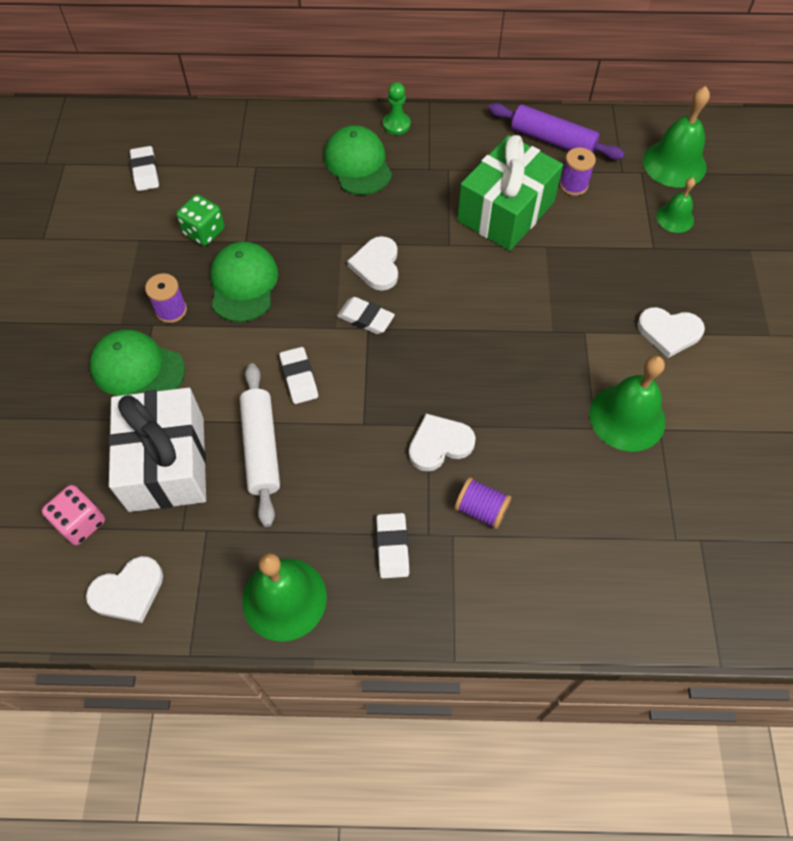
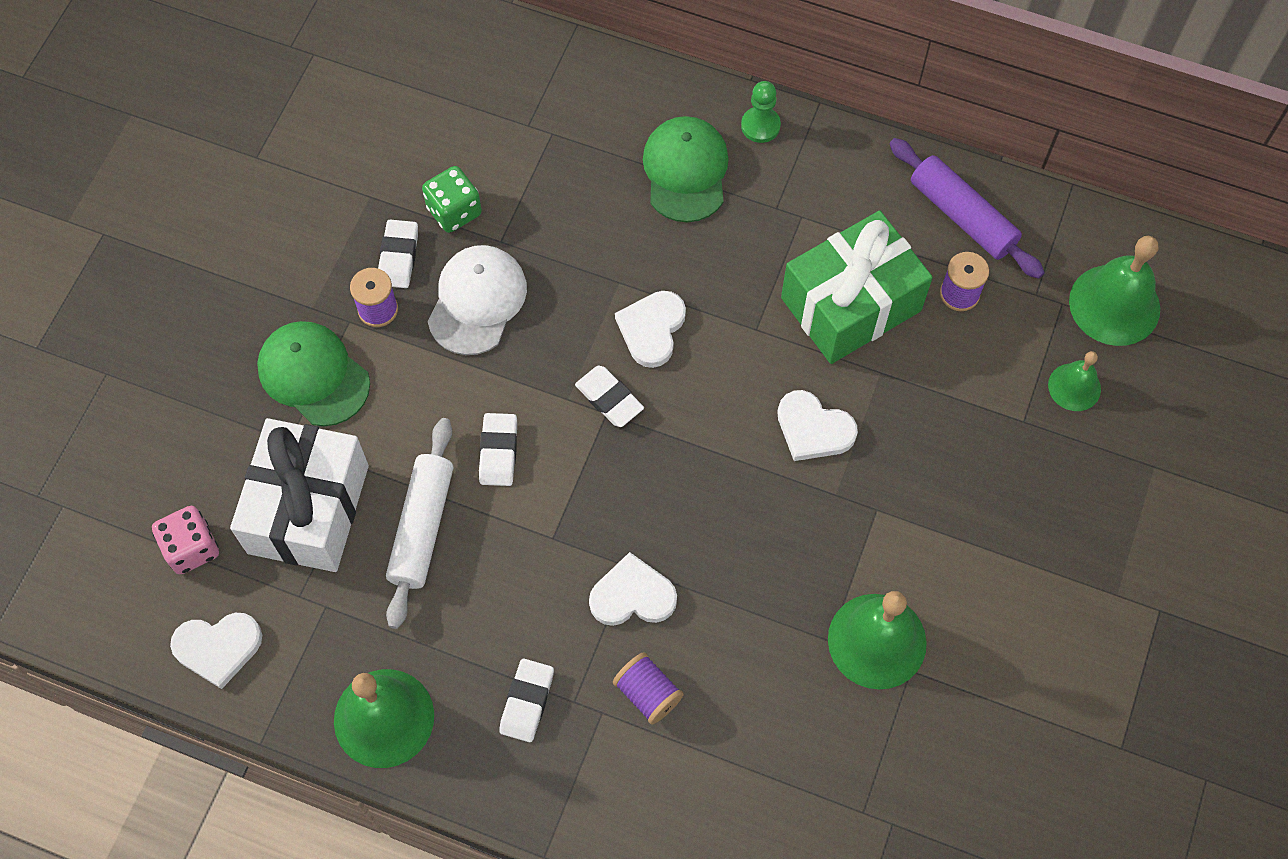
camera: 20 degrees right, 5 degrees up
(145, 172) = (410, 98): white eraser -> white eraser (398, 257)
(243, 284) = (477, 301): green cap -> white cap
(669, 332) = (985, 546): white heart -> white heart (813, 429)

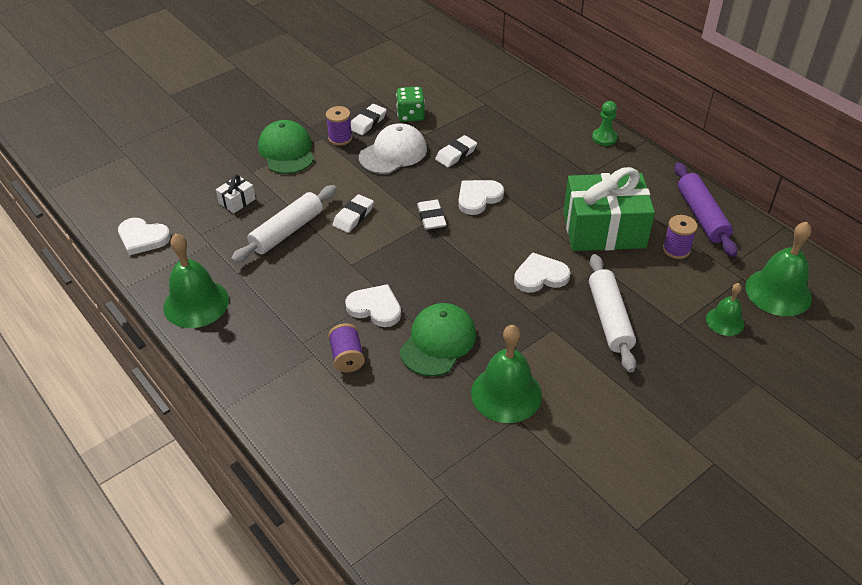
camera: 30 degrees right, 20 degrees down
(192, 548) = (168, 194): pink dice -> none
(308, 509) = (237, 201): white gift -> white gift, size x0.41
(527, 702) = (277, 330): white eraser -> white eraser (456, 154)
(685, 171) = (547, 141): green cap -> green cap (438, 342)
(813, 429) = (540, 276): white heart -> white heart turned 105 degrees clockwise
(936, 455) = (609, 318): none -> white rolling pin

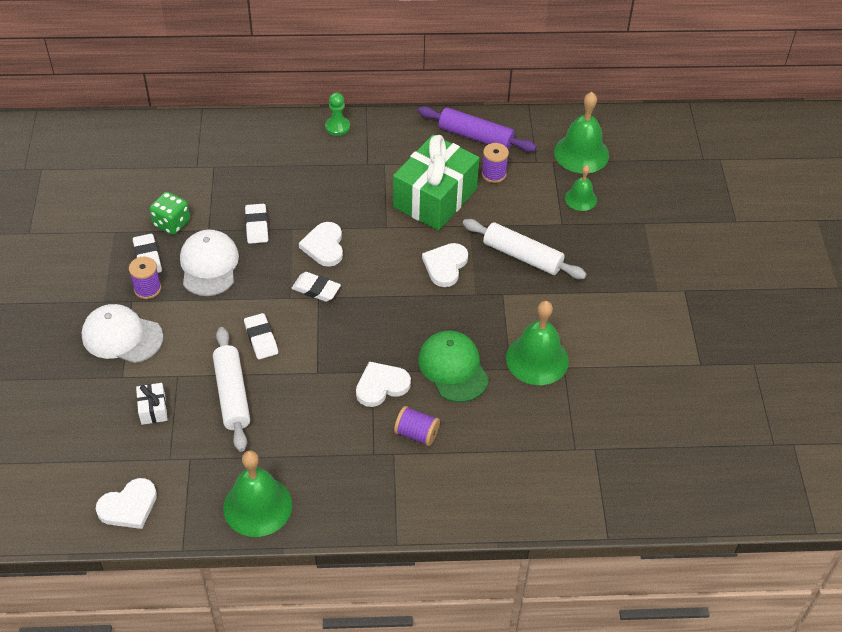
camera: 55 degrees left, 5 degrees up
(286, 151) = (122, 336): green cap -> white cap

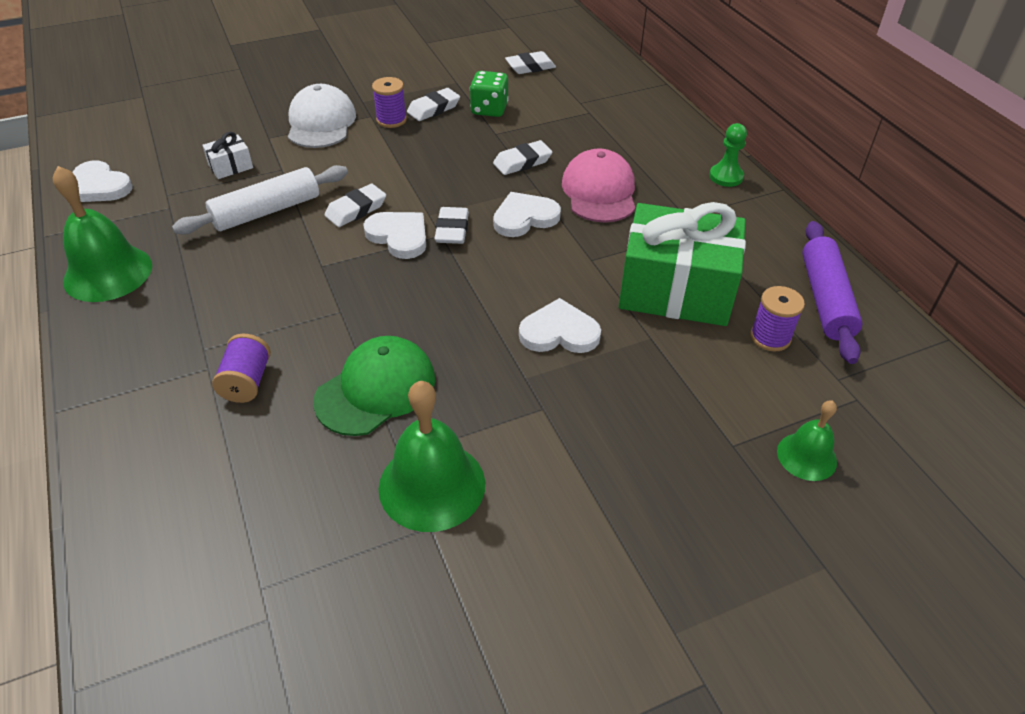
camera: 70 degrees right, 5 degrees down
(122, 178) = (530, 67): none -> white eraser
(209, 265) = (445, 147): white cap -> none
(317, 197) = (599, 191): none -> pink cap
(381, 386) = (319, 326): white heart -> white heart (399, 236)
(522, 256) = (631, 412): white rolling pin -> none
(581, 153) = (907, 431): green bell -> none

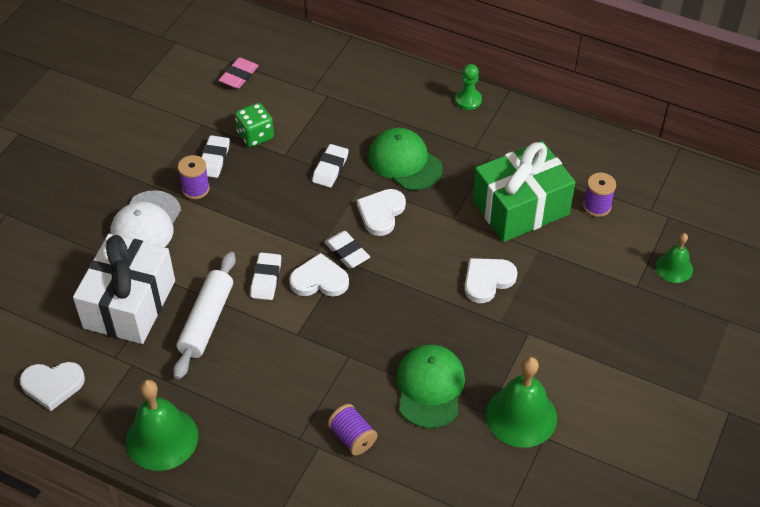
camera: 40 degrees left, 5 degrees up
(230, 166) = (129, 304): white gift -> white gift, size x2.46
(321, 123) = (146, 224): white cap -> white cap turned 120 degrees counterclockwise
(530, 67) = (239, 76): white eraser -> pink eraser
(599, 191) = (405, 162): pink cap -> green cap
(825, 299) = (602, 161): purple rolling pin -> none

